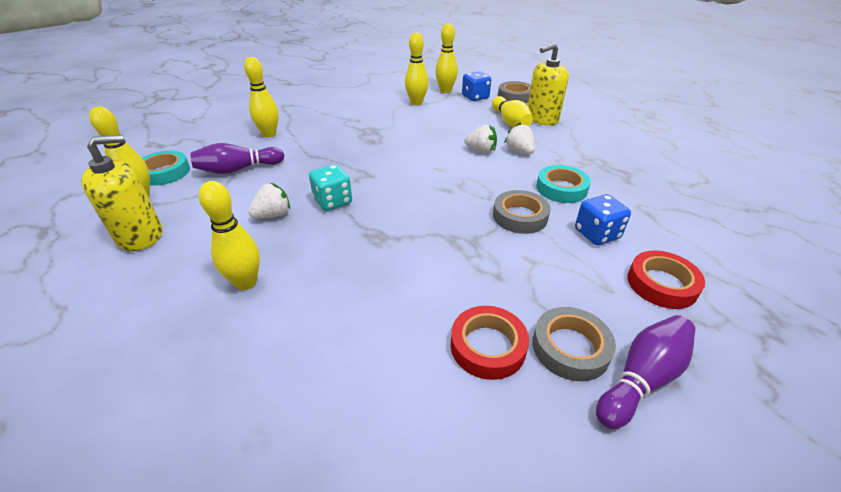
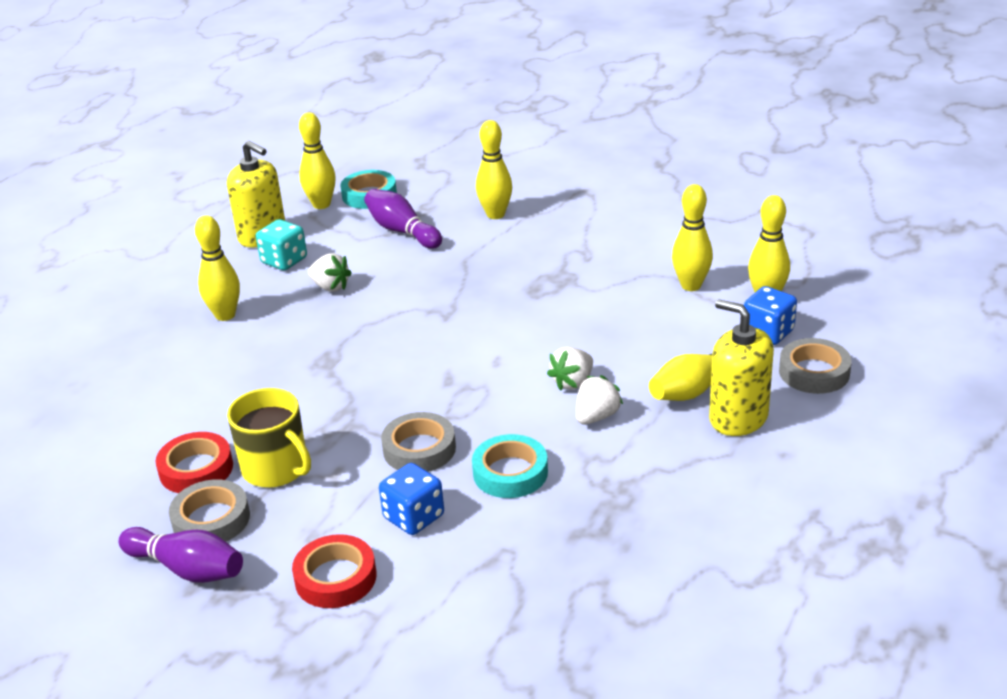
camera: 70 degrees right, 5 degrees down
(333, 201) = (375, 312): turquoise dice -> turquoise dice (284, 261)
(481, 150) = (573, 382): white strawberry -> white strawberry turned 45 degrees clockwise
(511, 291) = (276, 469): none -> yellow mug

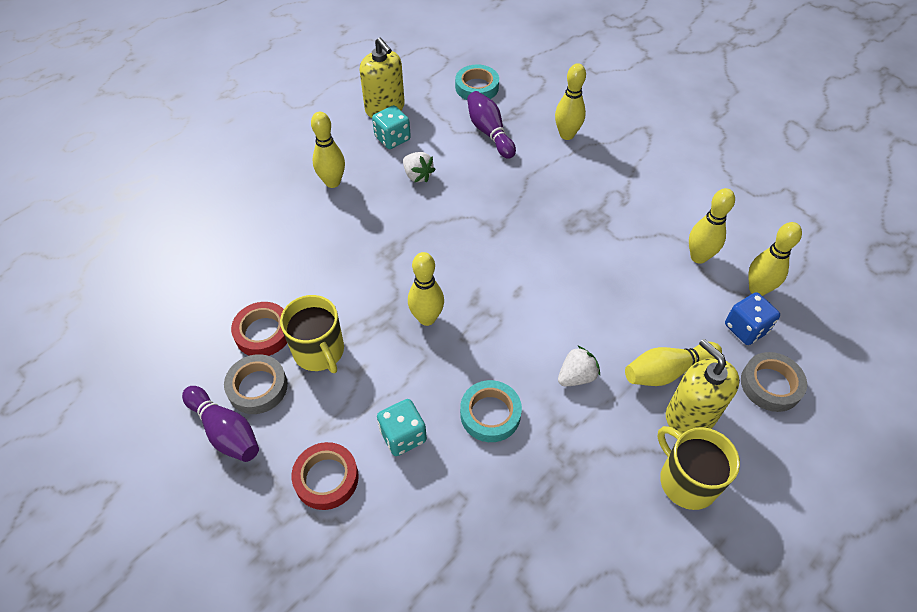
camera: 15 degrees right, 20 degrees up
(321, 204) = (438, 88): yellow bowling pin -> yellow bowling pin (427, 318)
(414, 517) = (403, 436): blue dice -> turquoise dice
(419, 449) = (429, 366): grey tape -> none
(573, 382) = (569, 333): white strawberry -> none
(757, 472) = (686, 480): none -> yellow mug

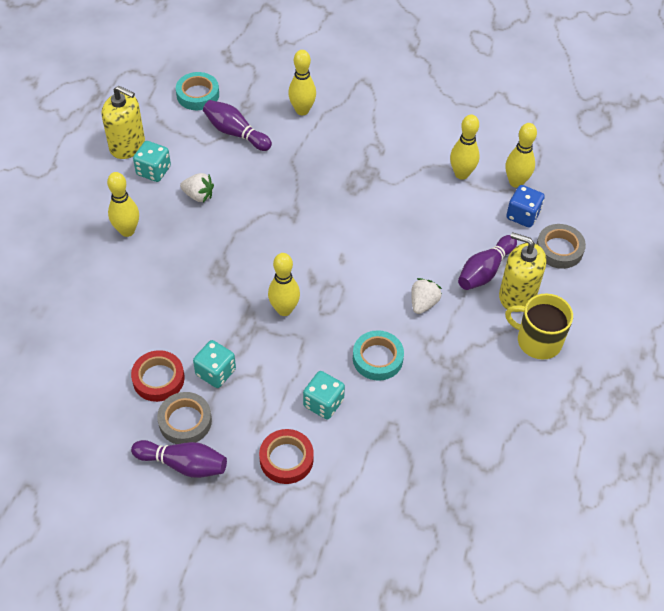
camera: 30 degrees left, 0 degrees up
(319, 351) = (215, 372): yellow mug -> turquoise dice
(667, 371) = (485, 271): yellow bowling pin -> purple bowling pin

